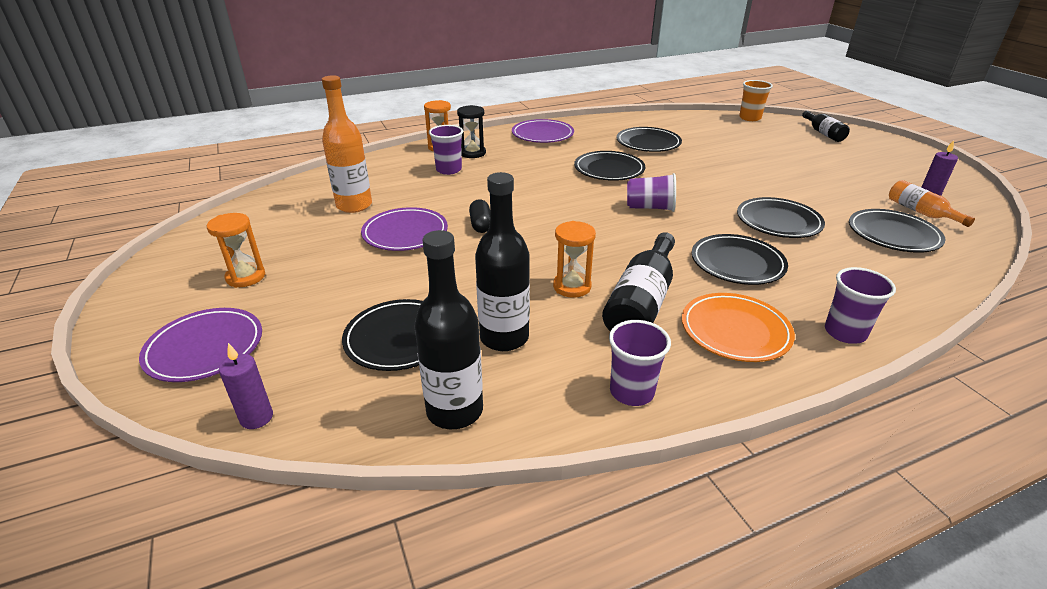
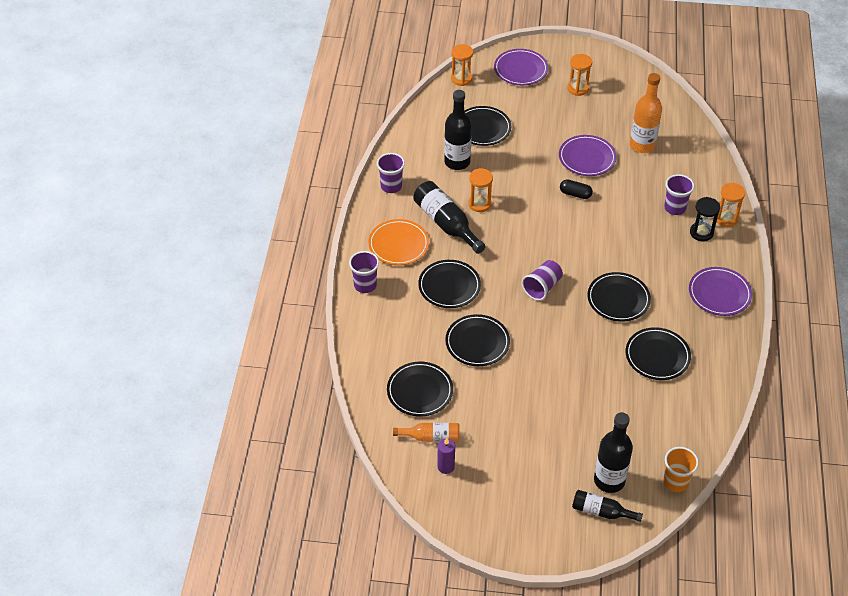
camera: 120 degrees right, 15 degrees up
(256, 418) = (461, 79): purple candle -> orange hourglass
(455, 410) = (423, 131): black bottle -> black bottle (609, 480)

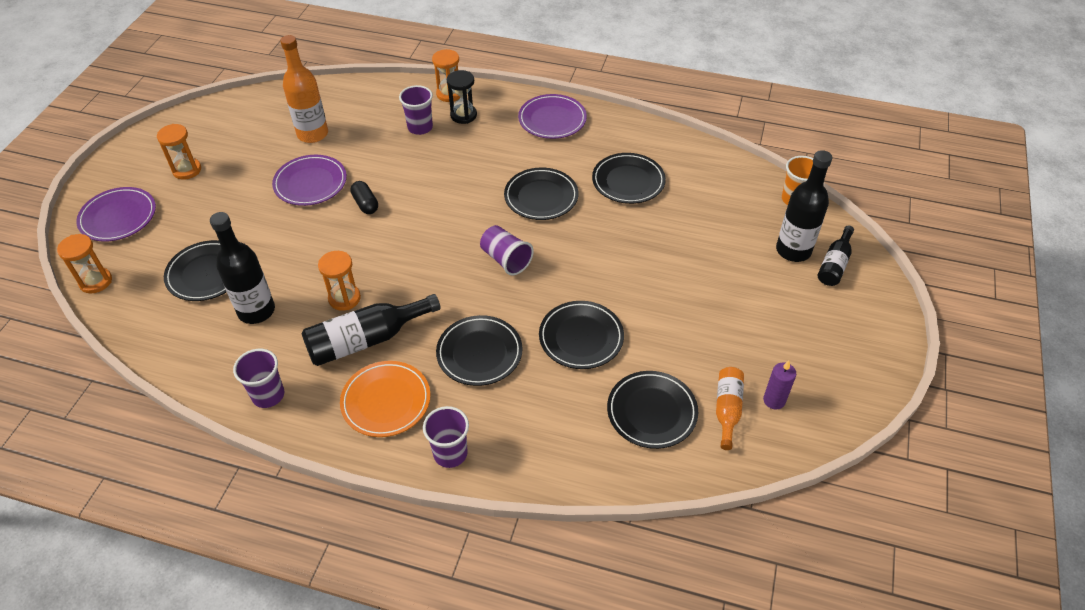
camera: 80 degrees left, 0 degrees up
(575, 194) = (365, 204): black capsule -> black capsule turned 60 degrees counterclockwise

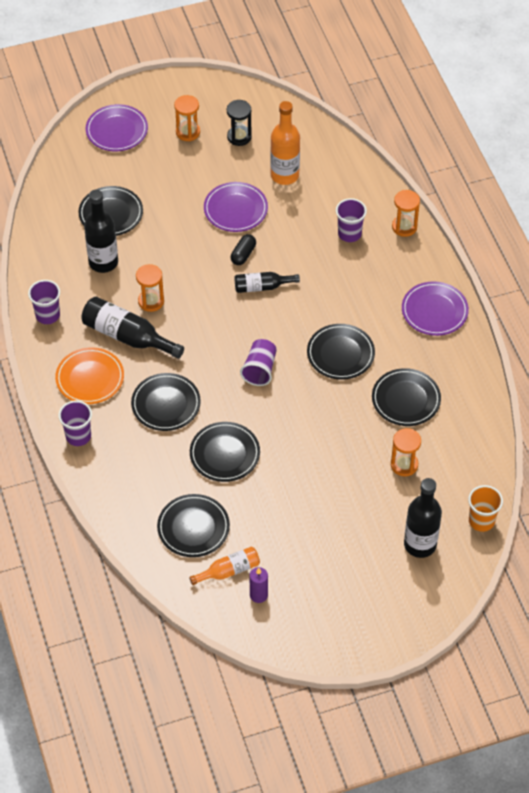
camera: 55 degrees right, 5 degrees up
(96, 281) = (58, 163): orange hourglass -> orange hourglass (404, 465)
(463, 115) = (387, 251): black hourglass -> black hourglass (239, 137)
(834, 264) = (427, 578): black bottle -> black bottle (262, 287)

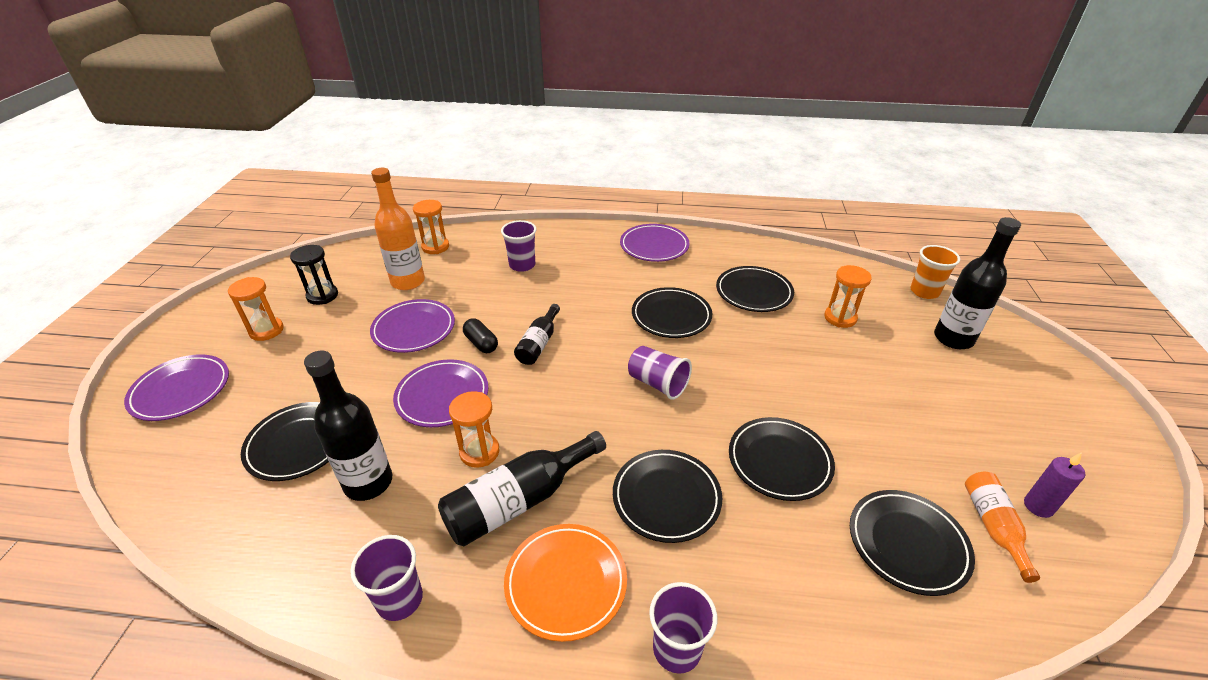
camera: 65 degrees left, 15 degrees down
(183, 260) = (442, 396): none -> purple plate
(404, 227) = (543, 234): orange hourglass -> orange hourglass (435, 247)

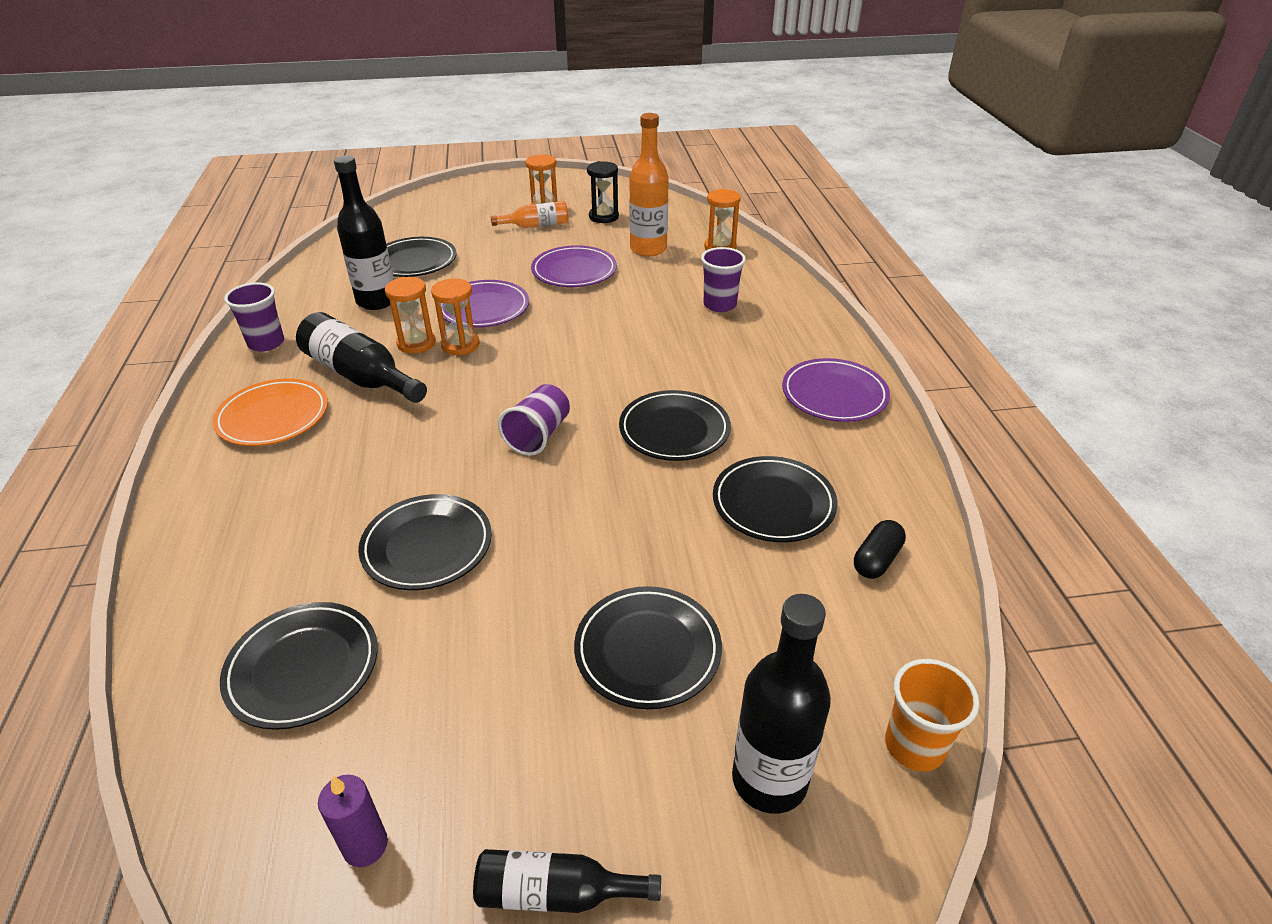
camera: 75 degrees right, 0 degrees up
(181, 390) = (463, 202): purple plate -> none
(481, 343) = (566, 311): black capsule -> black capsule (876, 560)
(539, 343) = (580, 344): black bottle -> black bottle (556, 892)
(666, 498) = (367, 462): black plate -> black plate (647, 650)
(677, 649) = (200, 488): purple cup -> none
(840, 318) = (755, 608): orange hourglass -> orange hourglass (460, 345)
(993, 526) = (328, 772): orange bottle -> orange bottle (536, 225)

